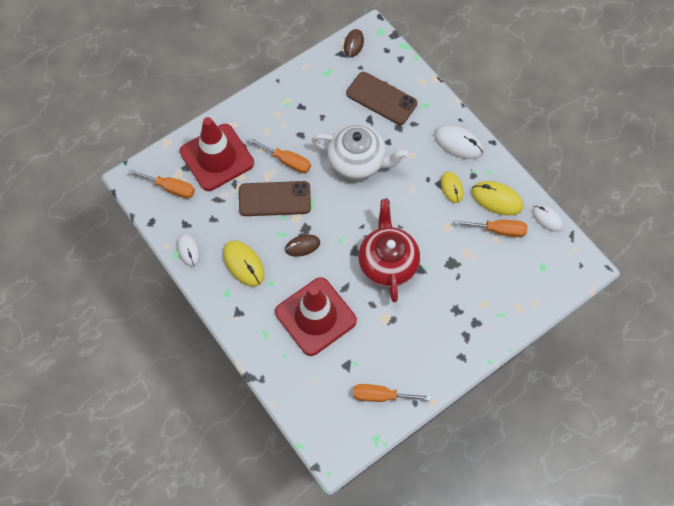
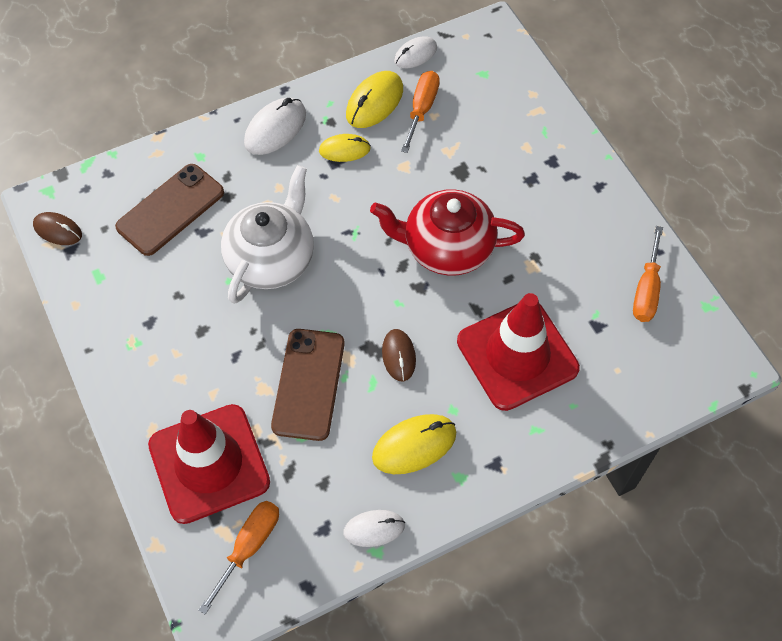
camera: 80 degrees left, 5 degrees down
(287, 161) = (245, 357): orange screwdriver -> none

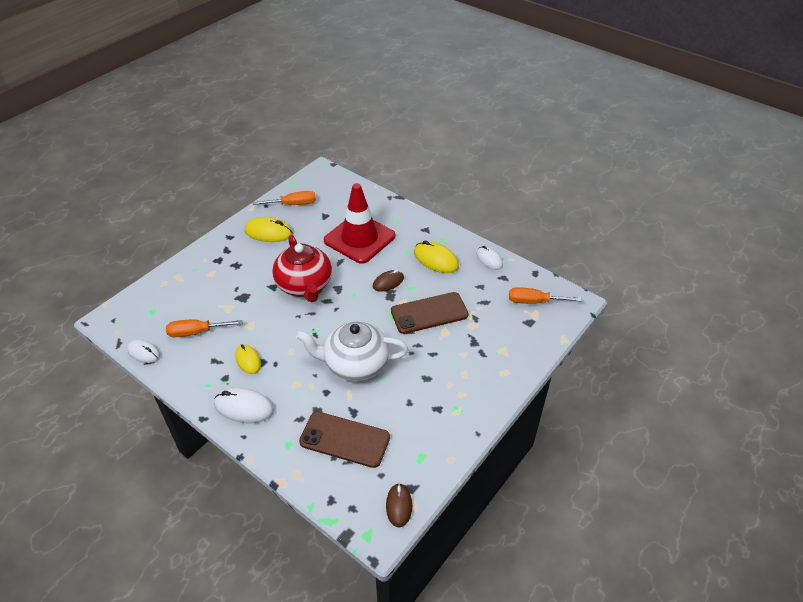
camera: 115 degrees left, 15 degrees down
(209, 463) = (504, 337): red traffic cone -> none
(374, 102) = (198, 359): yellow mouse -> yellow mouse (269, 232)

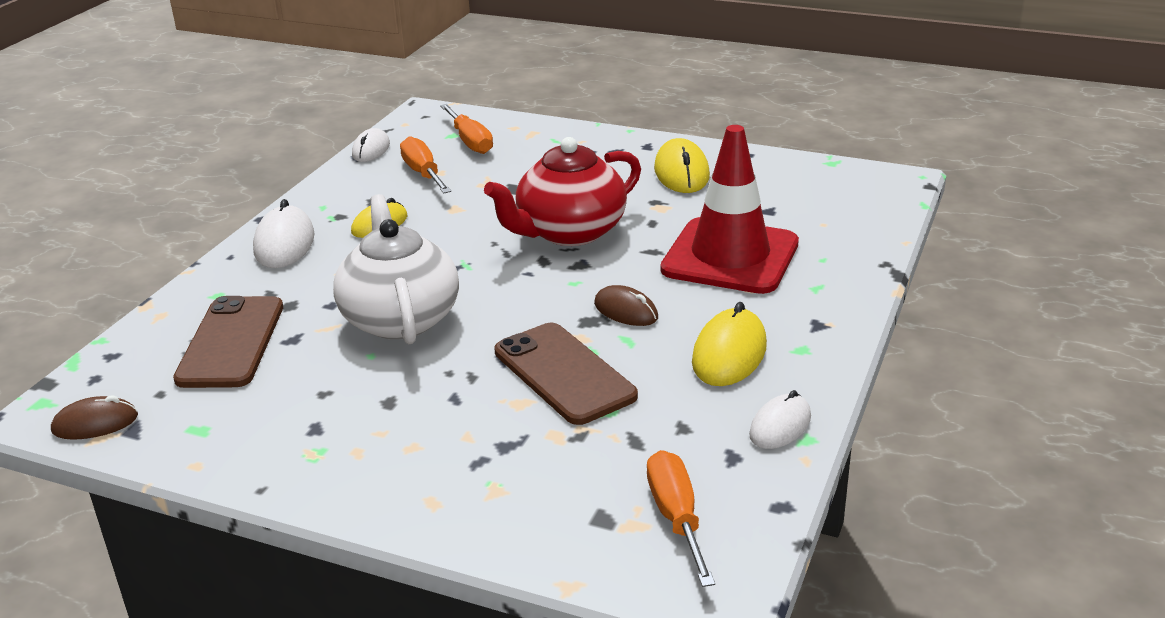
camera: 75 degrees right, 15 degrees down
(293, 204) = (773, 176): orange screwdriver -> orange screwdriver (470, 141)

